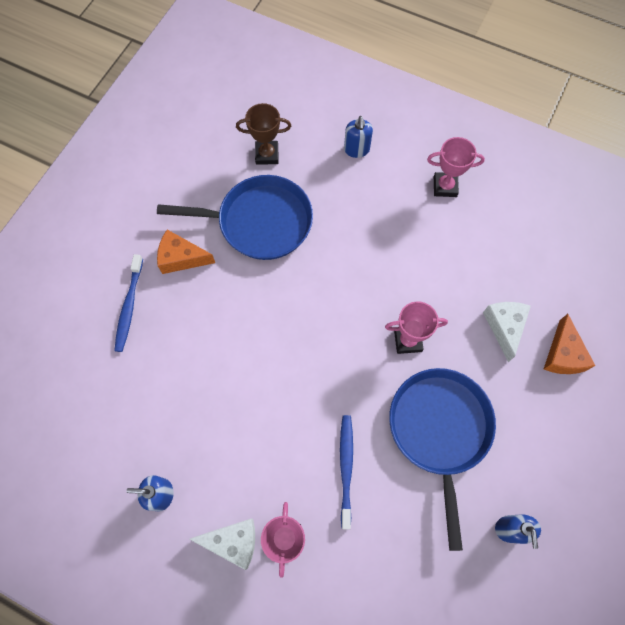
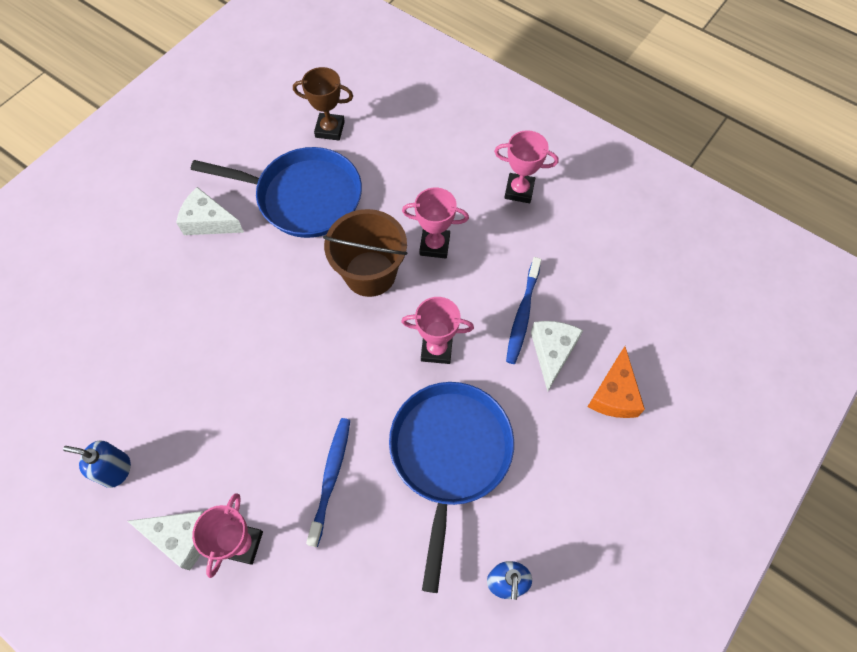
camera: 10 degrees right, 5 degrees down
(129, 307) = (138, 263): blue toothbrush -> blue toothbrush (522, 315)
(181, 258) = (209, 221): orange cheese -> white cheese
(335, 283) = (370, 273): none -> brown bucket
(356, 150) = (429, 138): blue soap dispenser -> none
(384, 248) = (434, 245): none -> pink trophy

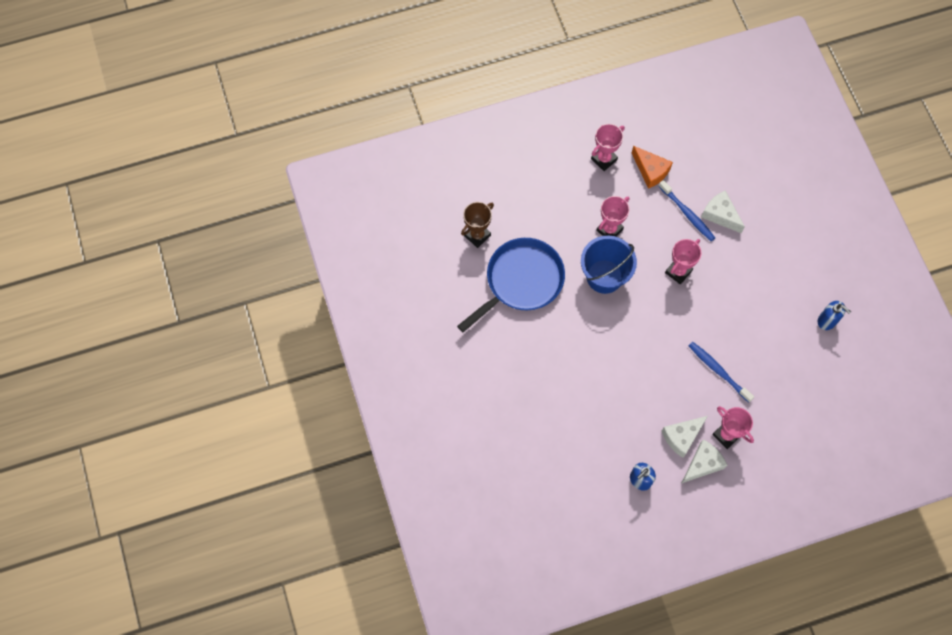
camera: 55 degrees left, 5 degrees up
(209, 221) = (500, 346): white cheese -> white cheese (682, 437)
(370, 273) = (604, 276): brown bucket -> blue bucket
(449, 454) = (744, 304): blue pan -> none
(614, 394) = (764, 202): orange cheese -> orange cheese (650, 171)

